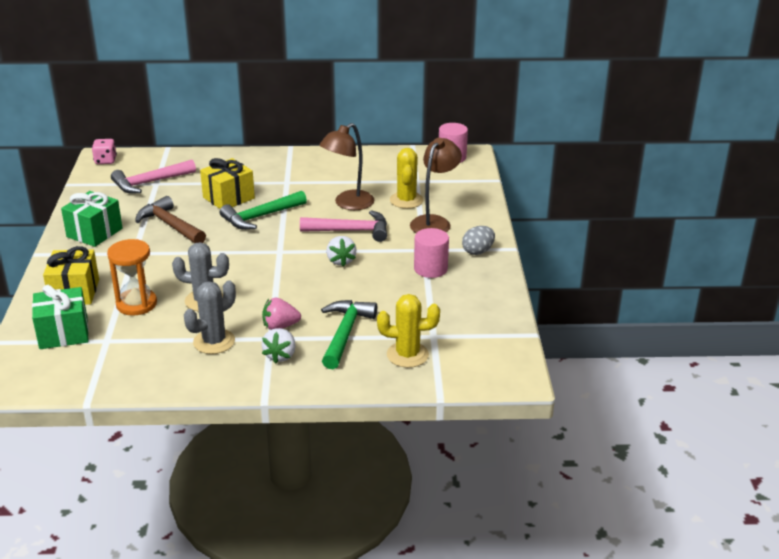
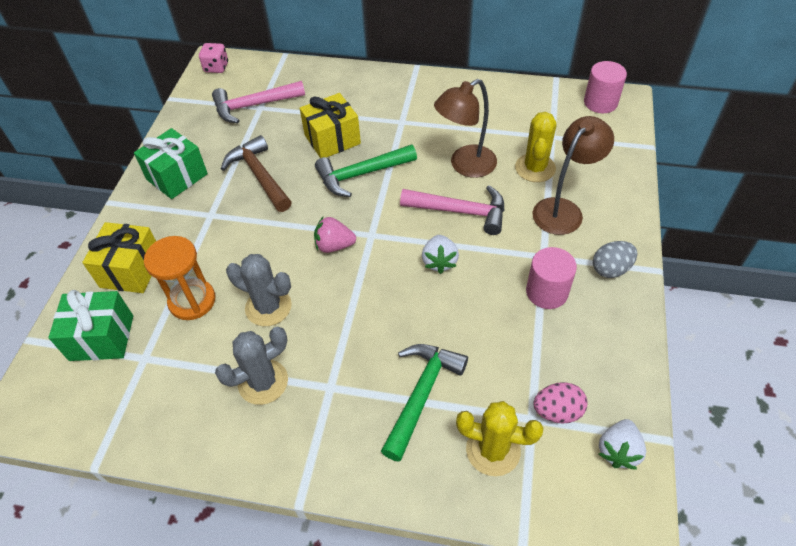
camera: 15 degrees right, 20 degrees up
(280, 326) = (345, 368): pink strawberry -> pink strawberry (334, 245)
(280, 355) = (335, 422): white strawberry -> white strawberry (618, 451)
(451, 330) = (557, 411): none -> pink egg

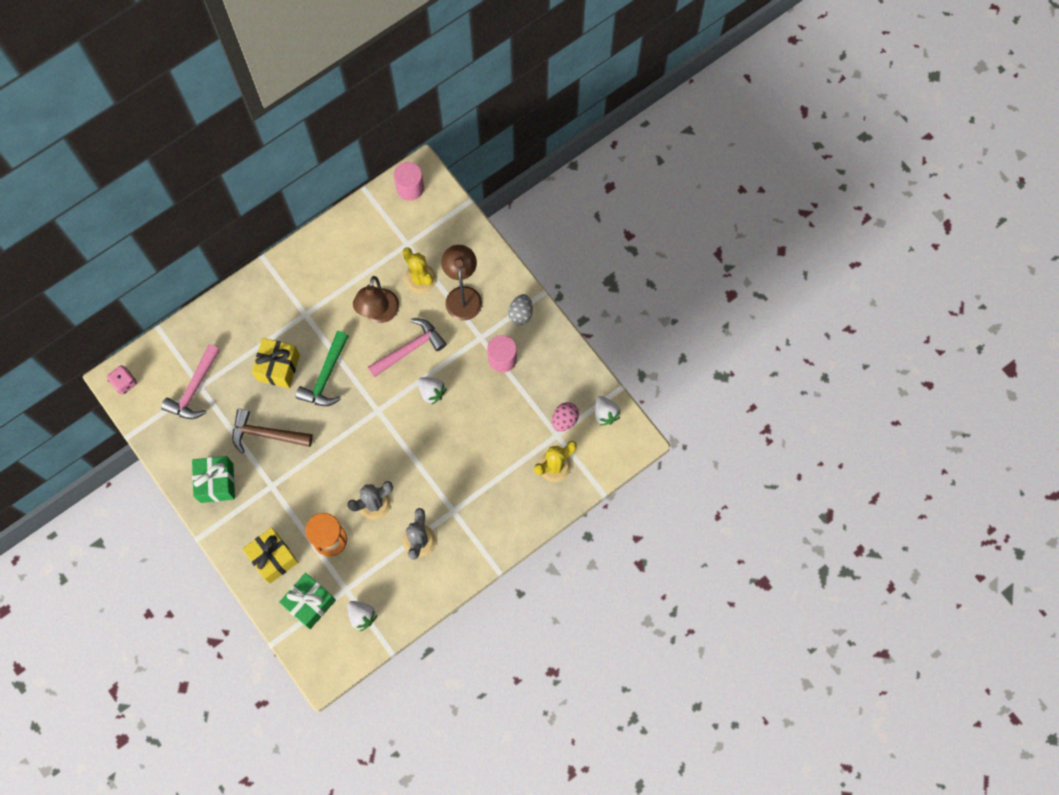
camera: 50 degrees left, 20 degrees up
(121, 398) = (362, 616): none -> white strawberry
(334, 245) = (365, 436): pink strawberry -> none
(421, 394) = (498, 472): green hammer -> none

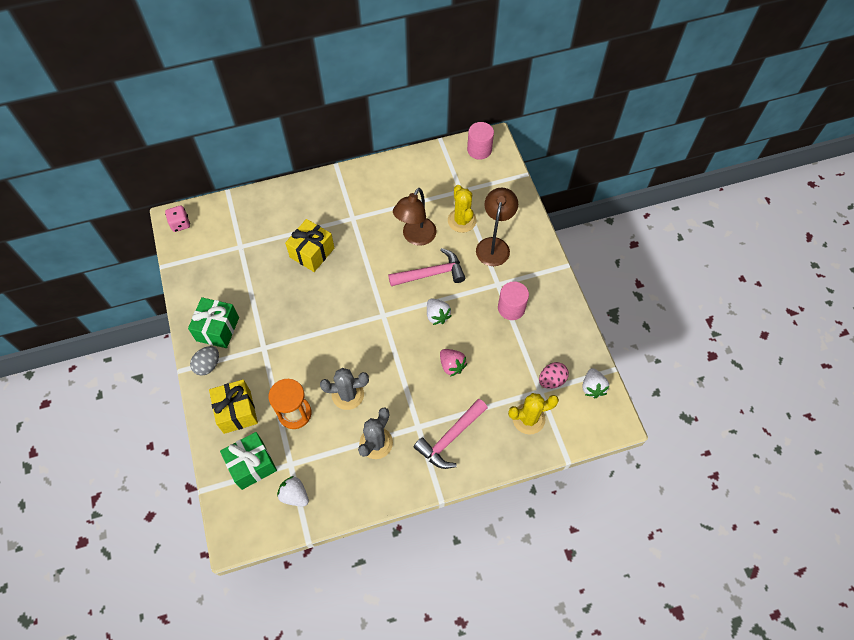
camera: 20 degrees right, 10 degrees down
(194, 389) = (234, 247): pink hammer -> pink hammer (450, 438)
(266, 434) = (278, 303): brown hammer -> none
(326, 376) = (349, 272): green hammer -> none
(362, 616) = (294, 495): white strawberry -> white strawberry turned 150 degrees clockwise
(464, 439) = (452, 365): none -> pink strawberry
(520, 314) = (541, 276): grey egg -> grey egg (208, 365)

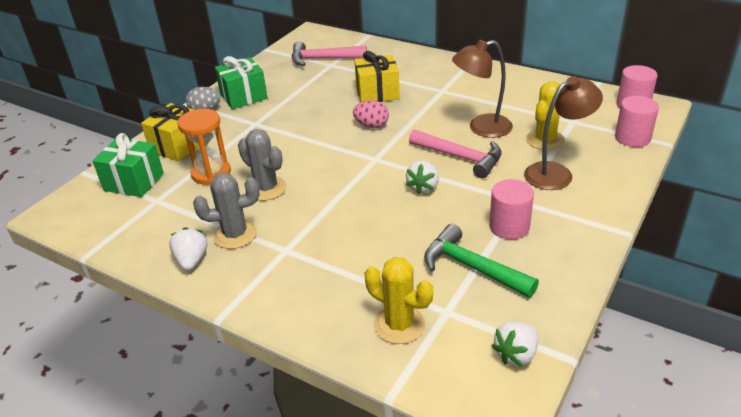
camera: 50 degrees right, 25 degrees down
(180, 224) = (311, 36): pink dice -> none
(294, 495) = (126, 221): white strawberry -> white strawberry (191, 260)
(450, 438) = (300, 279): pink hammer -> pink hammer (323, 59)
(452, 365) = (383, 229): pink strawberry -> none
(505, 182) = (632, 138): none -> pink cylinder
(522, 352) = (472, 267): none -> green hammer
(551, 380) = (473, 312): pink egg -> pink egg (371, 125)

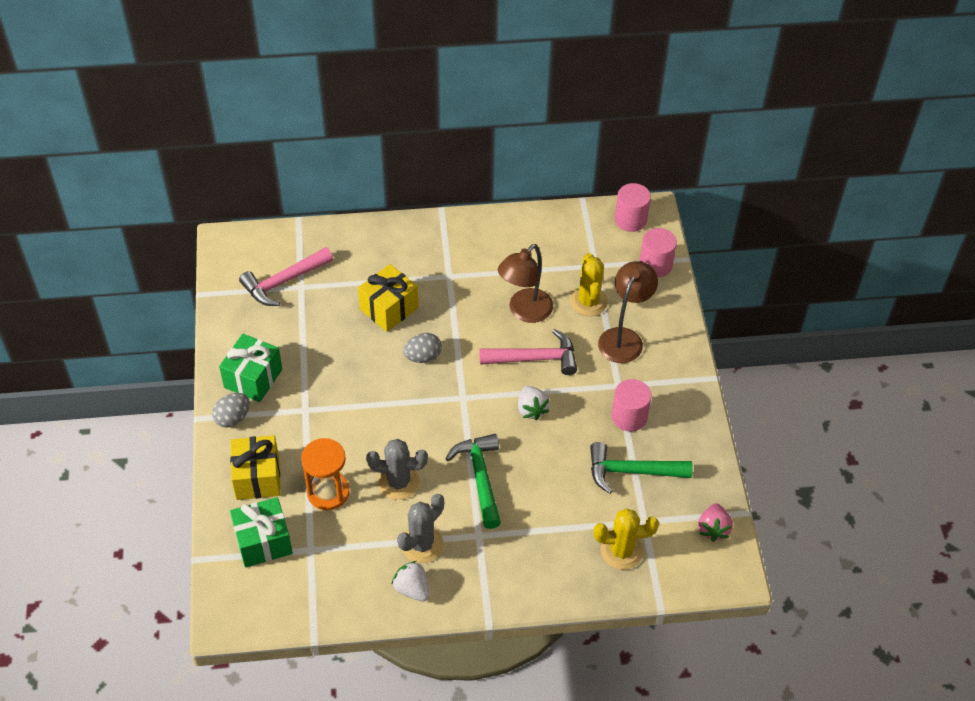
camera: 40 degrees left, 15 degrees up
(331, 213) = (480, 477): none -> green hammer
(371, 125) = (423, 357): pink egg -> grey egg
(516, 354) = (713, 529): white strawberry -> pink strawberry

